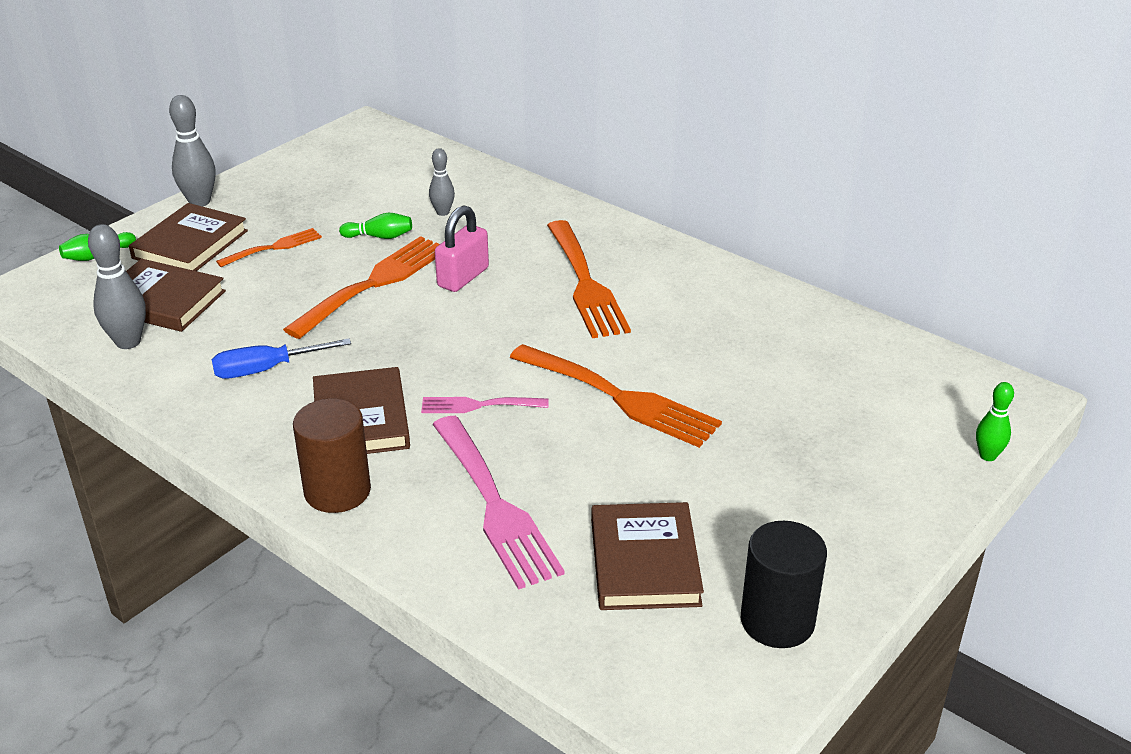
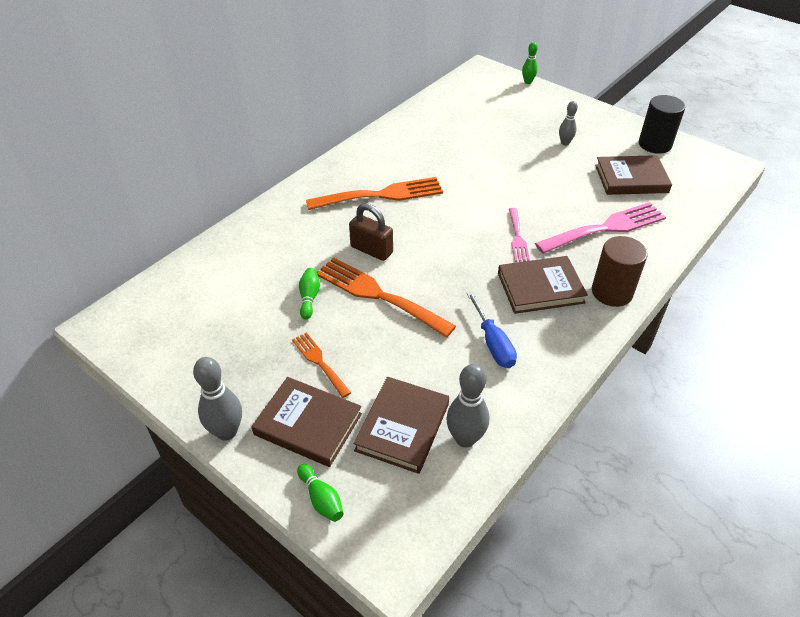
camera: 90 degrees left, 10 degrees up
(443, 212) = (276, 264): grey bowling pin -> grey bowling pin (565, 143)
(463, 277) = (371, 250): pink padlock -> brown padlock
(620, 398) = (501, 183): orange fork -> none

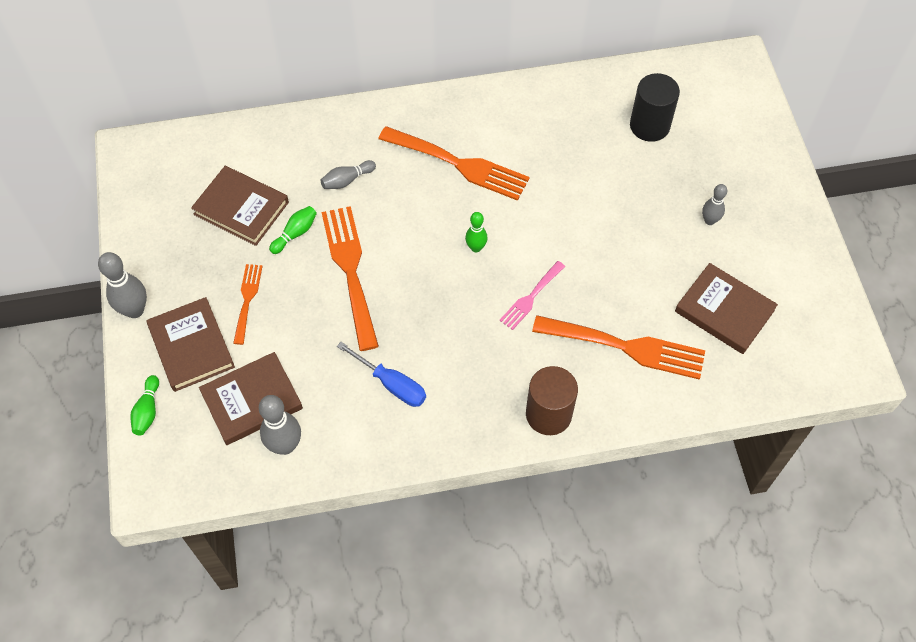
camera: 40 degrees right, 15 degrees up
(312, 245) = (347, 180): none -> grey bowling pin
(371, 250) = (390, 220): brown padlock -> none
(493, 343) = (392, 384): blue screwdriver -> blue screwdriver turned 75 degrees counterclockwise
(528, 82) = (768, 112): green bowling pin -> green bowling pin (476, 247)
(540, 288) = (490, 363): brown book -> brown book (241, 208)
(606, 228) = (626, 347): pink fork -> orange fork
(655, 144) = (807, 287): black cylinder -> black cylinder (649, 126)

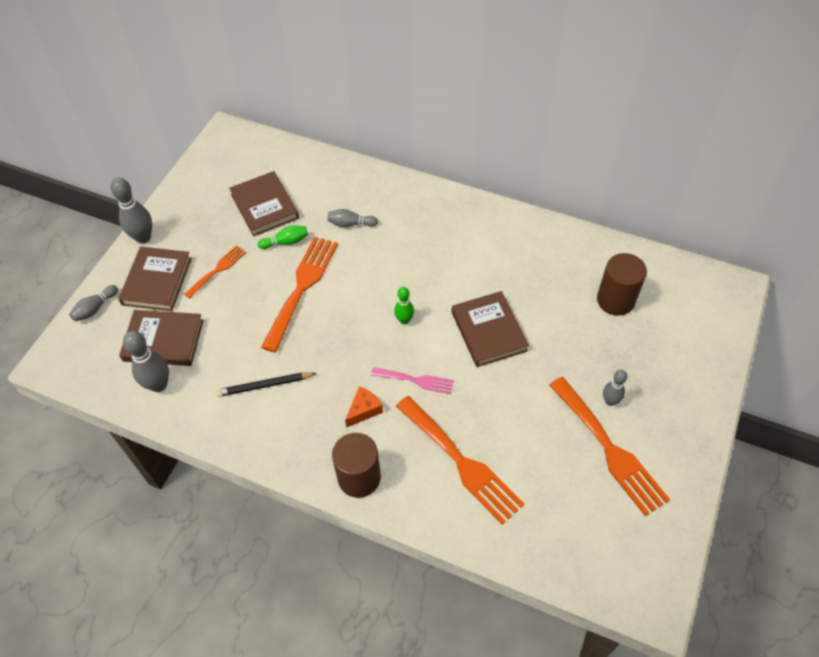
camera: 35 degrees right, 5 degrees down
(147, 411) = (95, 308): green bowling pin -> grey bowling pin
(392, 384) = (264, 385): blue screwdriver -> black pencil
(459, 164) = (440, 253): orange fork -> orange fork (609, 449)
(505, 352) = (364, 410): none -> orange cheese
(531, 297) = (416, 380): pink fork -> pink fork turned 150 degrees counterclockwise
(649, 126) = (615, 300): black cylinder -> brown cylinder
(724, 311) = (566, 481): brown book -> brown book (488, 331)

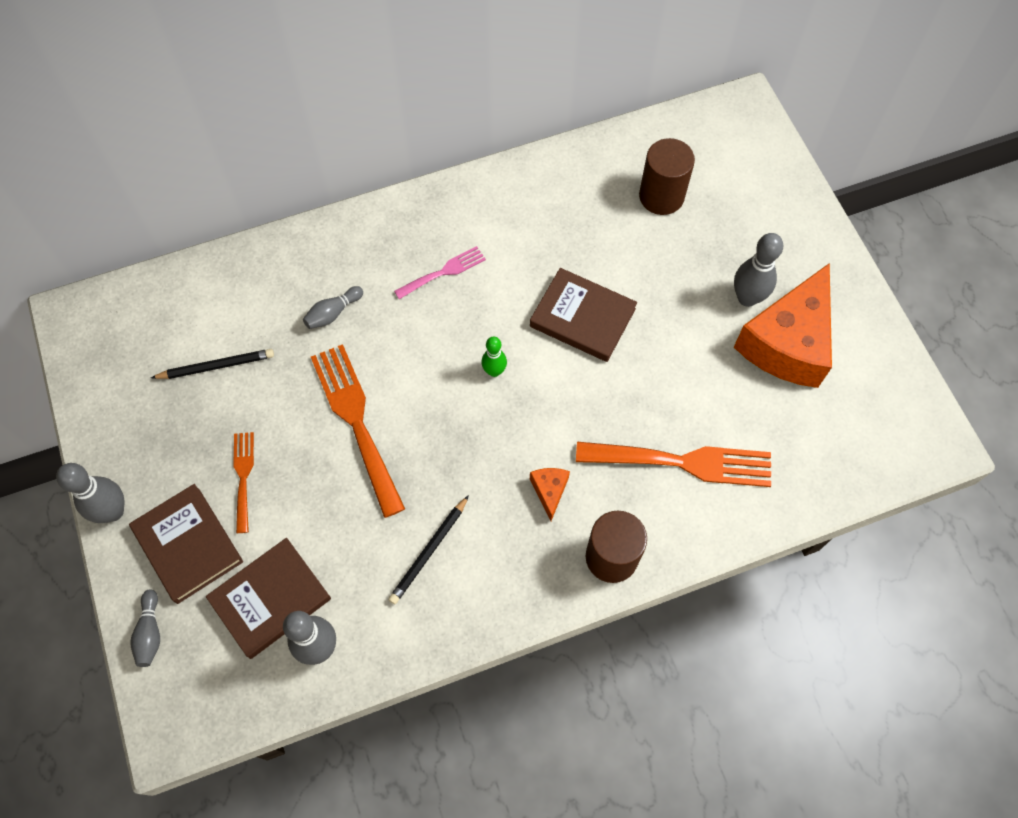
camera: 45 degrees left, 10 degrees up
(264, 206) = (216, 366): brown book -> black pencil
(286, 242) = (285, 387): green bowling pin -> none
(416, 380) = (566, 421): pink fork -> pink fork (444, 272)
(609, 449) = (787, 342): orange fork -> orange cheese
(610, 401) = (747, 298): grey bowling pin -> grey bowling pin, size x1.65

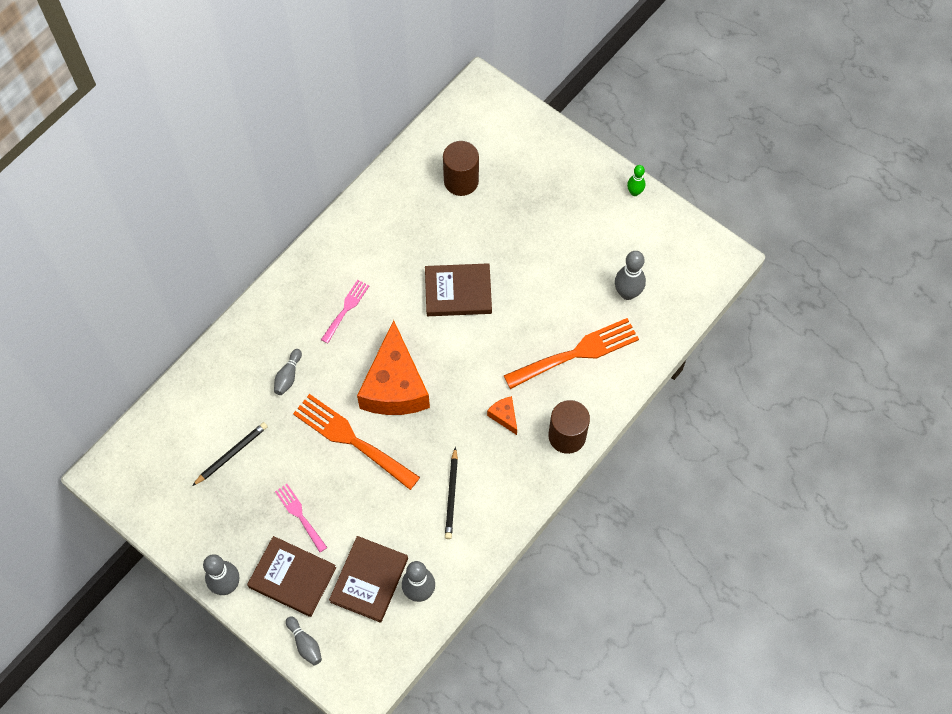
camera: 30 degrees left, 0 degrees up
(243, 477) = (299, 515): orange fork -> pink fork
(494, 371) = (422, 358): green bowling pin -> green bowling pin (634, 192)
(747, 298) = (557, 223): grey bowling pin -> grey bowling pin (627, 293)
(787, 342) = (598, 240): orange cheese -> orange cheese (395, 386)

